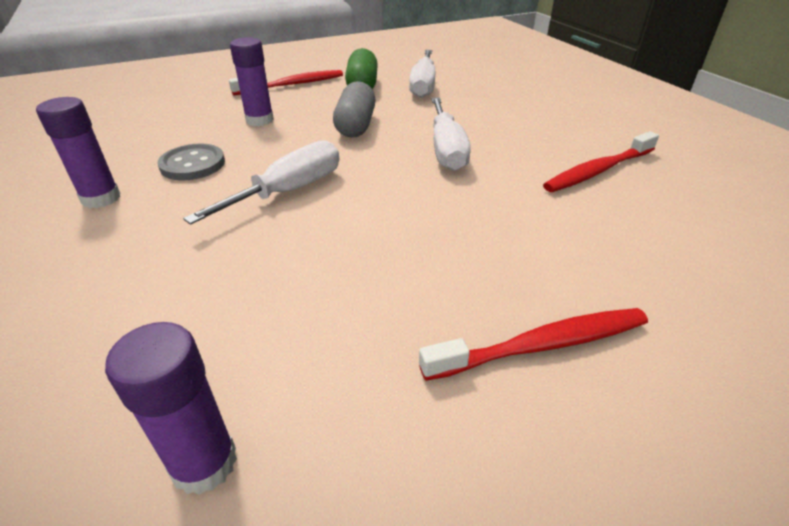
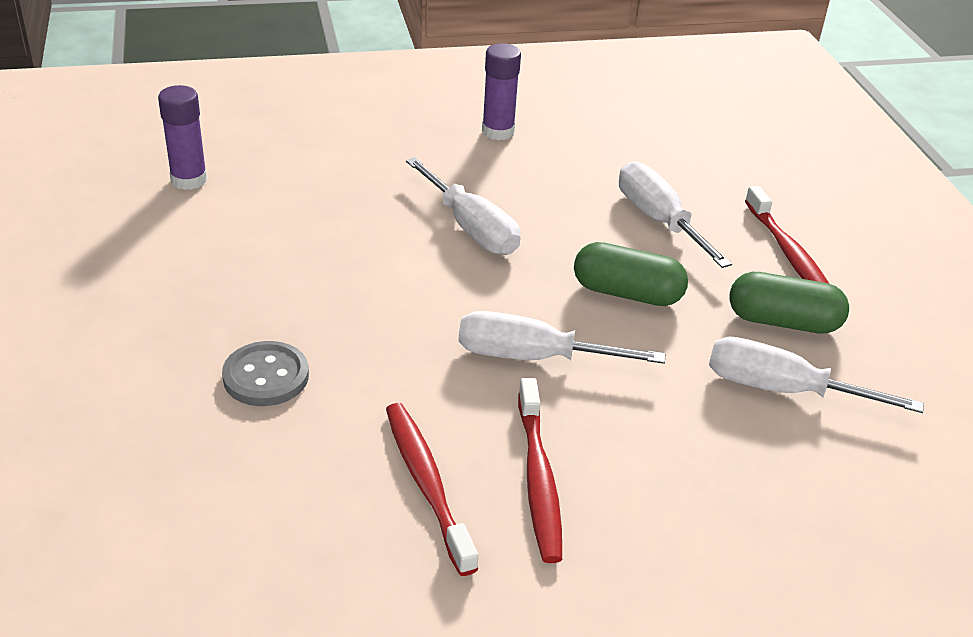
camera: 100 degrees right, 0 degrees up
(192, 164) = (550, 175): grey button -> grey button (266, 376)
(259, 120) = (659, 220): purple glue stick -> white screwdriver
(355, 125) = (627, 293): grey capsule -> green capsule
(542, 345) = (182, 325): red toothbrush -> red toothbrush (538, 479)

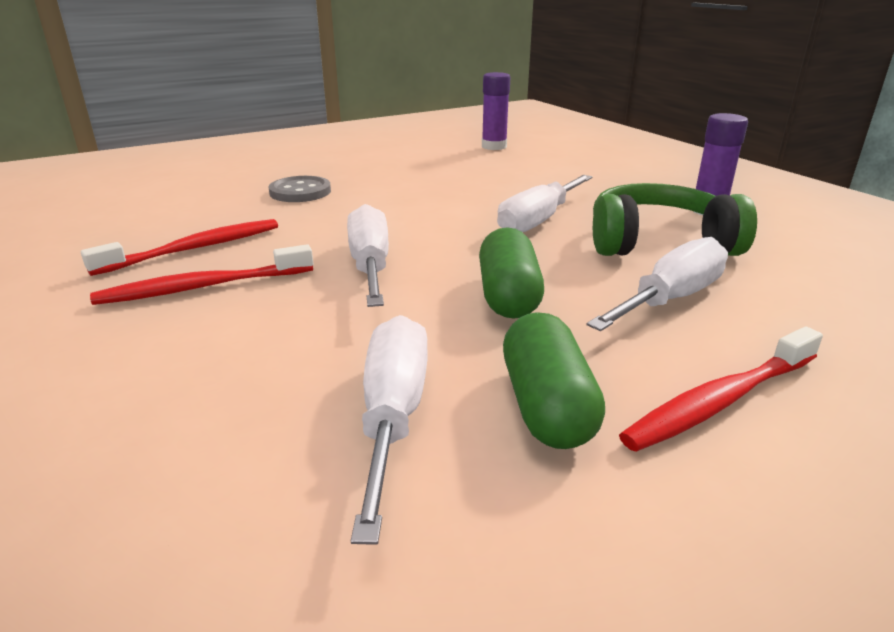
camera: 75 degrees right, 10 degrees down
(556, 184) = (658, 243): none -> green headphones

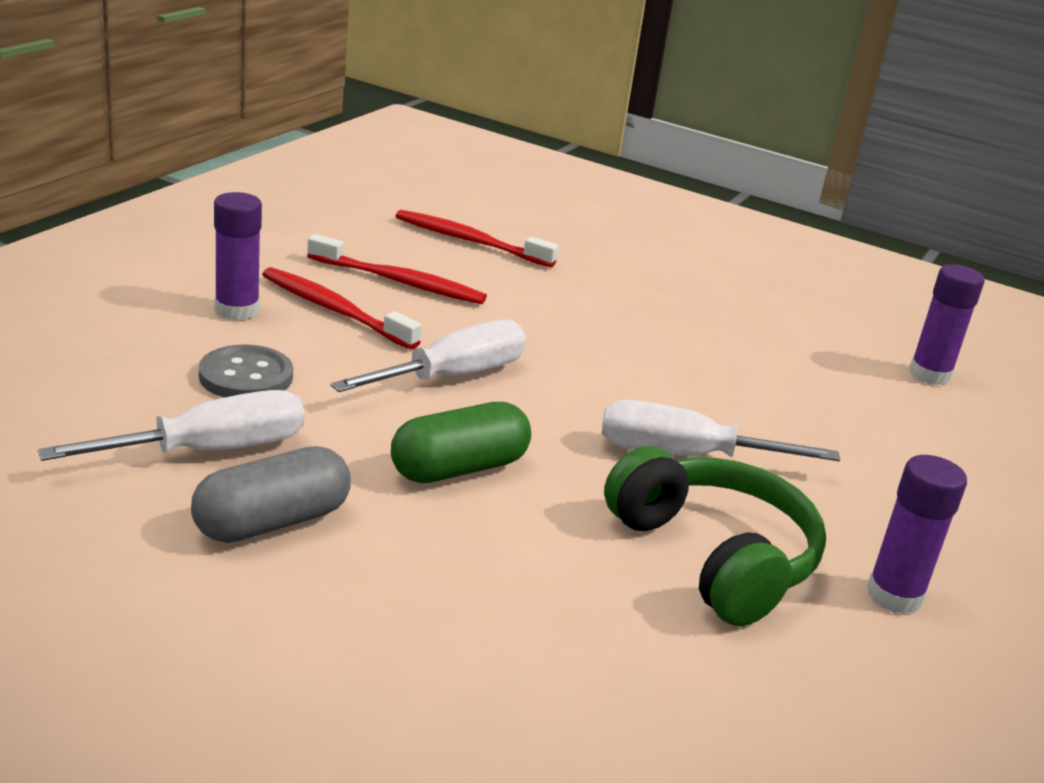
camera: 55 degrees right, 0 degrees up
(133, 336) = (237, 310): none -> purple glue stick
(300, 192) = (590, 289): grey button -> grey button (246, 376)
(546, 406) = (272, 522): green capsule -> grey capsule
(670, 299) = (549, 578): white screwdriver -> none
(720, 401) = (348, 622): red toothbrush -> red toothbrush (469, 241)

